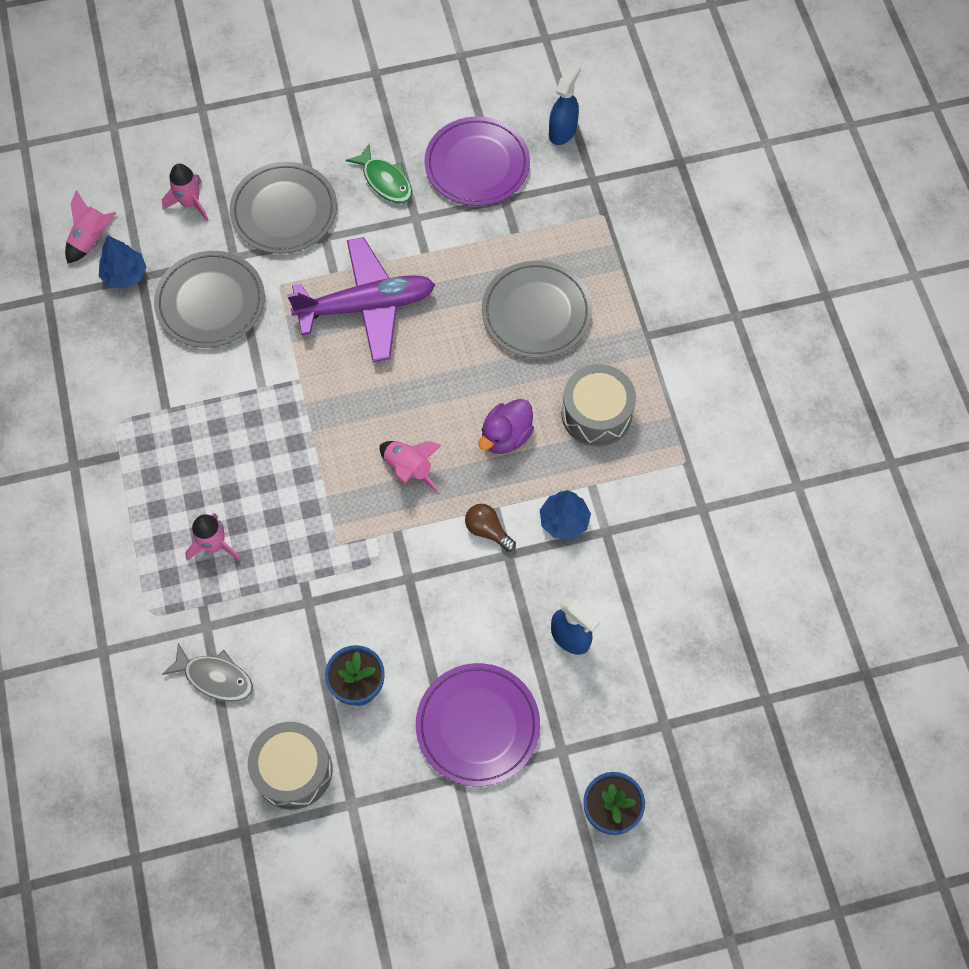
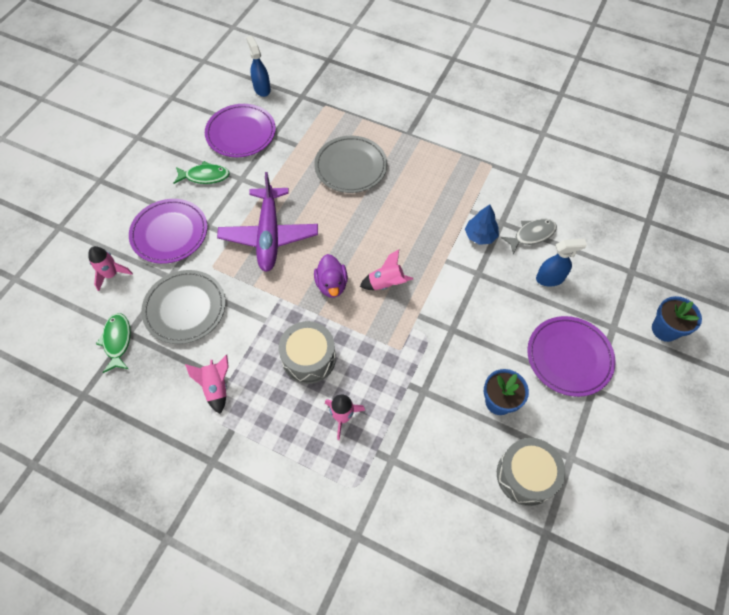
camera: 50 degrees left, 5 degrees down
(92, 240) = (74, 342): pink rocket -> pink rocket (216, 387)
(125, 275) = (117, 341): blue tree -> green fish
(215, 677) = (430, 478): grey fish -> grey fish (531, 235)
(284, 211) = (169, 233): grey plate -> purple plate
(366, 306) = (269, 235): purple plane -> purple plane turned 150 degrees clockwise
(487, 530) = (456, 273): brown light bulb -> none
(506, 436) = (408, 227): purple duck -> purple duck (331, 285)
(596, 414) = (432, 181): grey drum -> grey drum (309, 358)

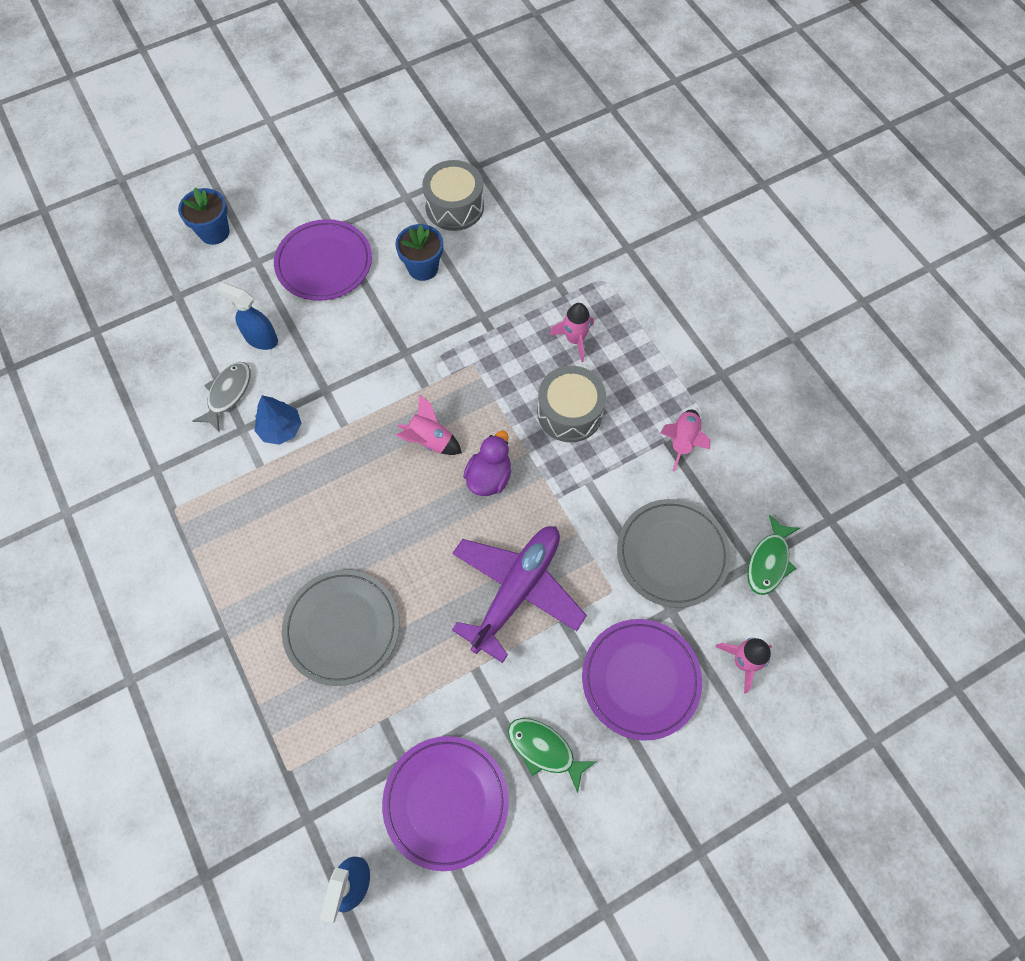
camera: 145 degrees left, 5 degrees up
(531, 235) = (228, 394): grey fish -> grey fish turned 105 degrees clockwise

